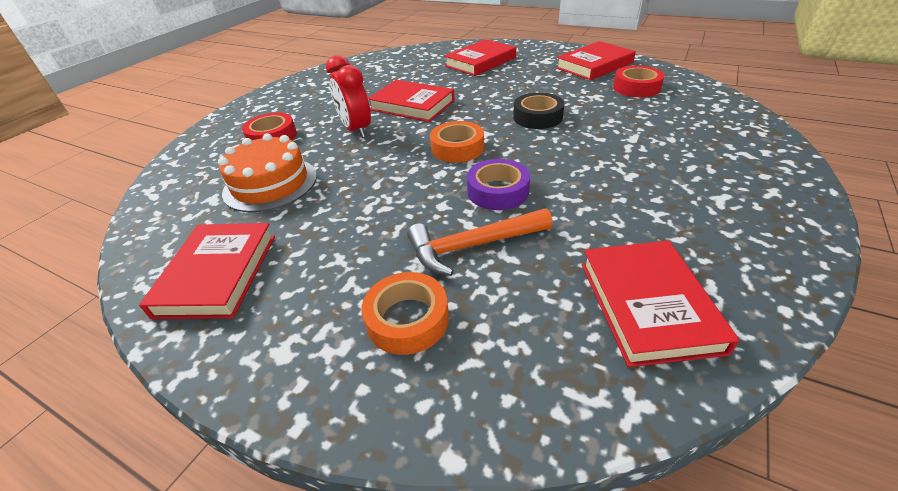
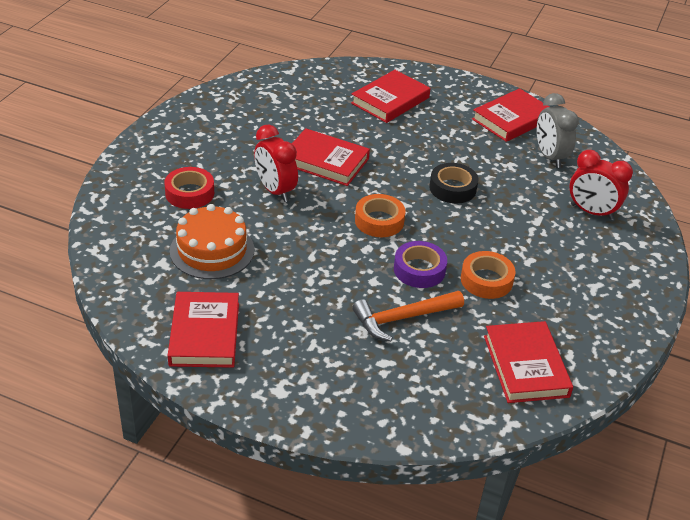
camera: 10 degrees left, 0 degrees up
(407, 319) = (362, 371): orange tape -> orange tape (486, 280)
(636, 87) = (549, 157): red tape -> grey clock
(693, 127) = (591, 212): none -> red clock

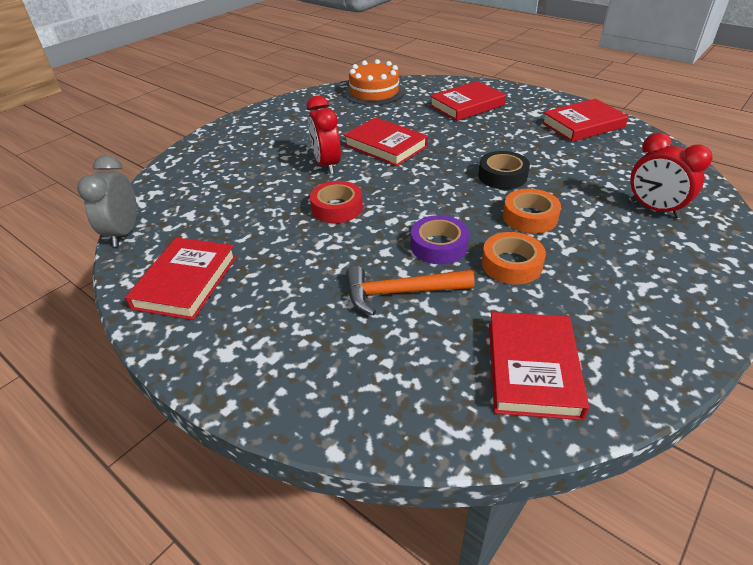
camera: 20 degrees right, 0 degrees up
(189, 193) = (250, 161): red tape -> red tape (337, 208)
(212, 250) = (240, 208): orange cake -> orange cake (374, 92)
(379, 221) = (415, 197): orange tape -> orange tape (530, 217)
(549, 157) = (615, 157): grey clock -> grey clock (124, 233)

